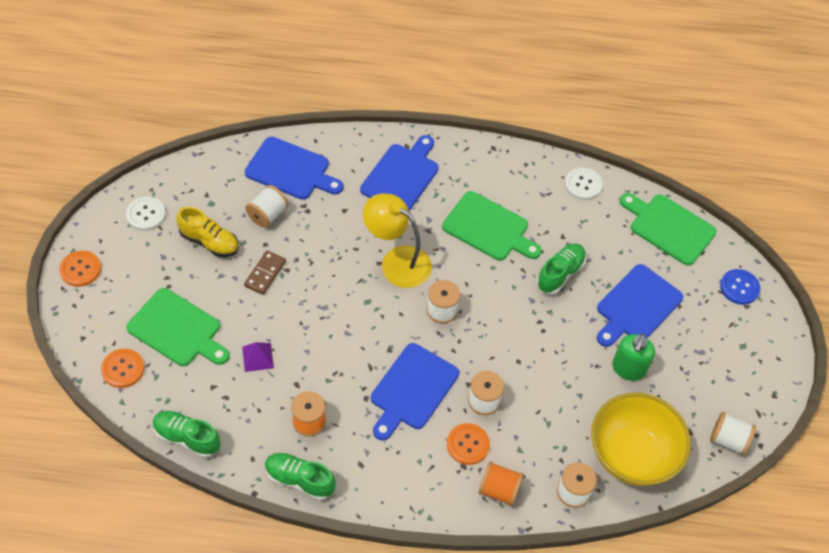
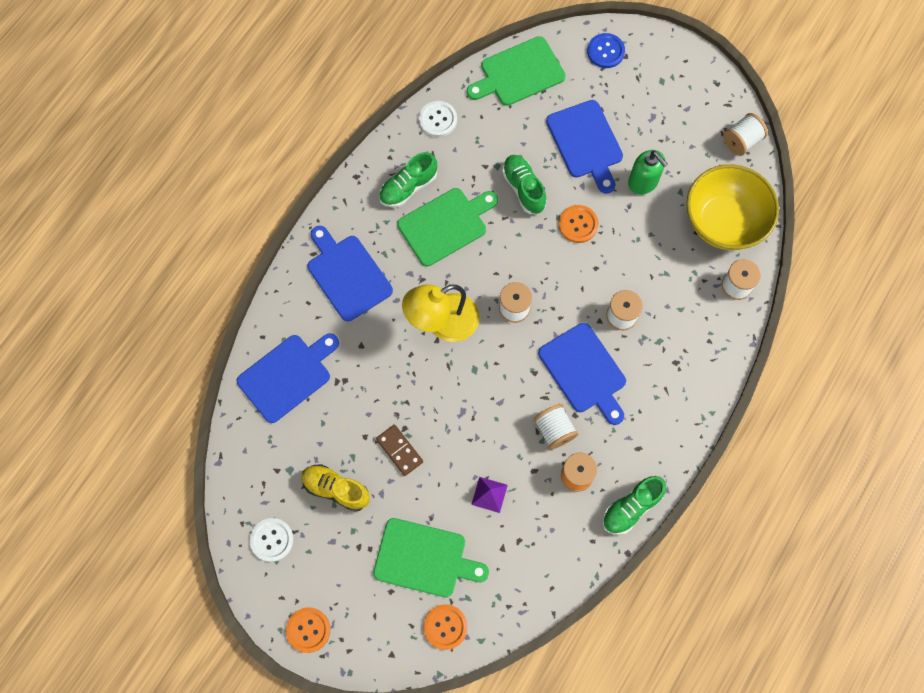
camera: 60 degrees left, 15 degrees up
(177, 329) = (424, 558): green cutting board -> green cutting board turned 45 degrees clockwise
(187, 438) = (546, 592): green shoe -> green shoe (408, 187)
(209, 242) = (336, 489): yellow shoe -> yellow shoe turned 120 degrees counterclockwise
(267, 215) = (331, 420): white spool -> white spool (554, 430)
(468, 444) = (658, 349): orange button -> orange button (578, 224)
(499, 490) = (710, 344): orange spool -> none

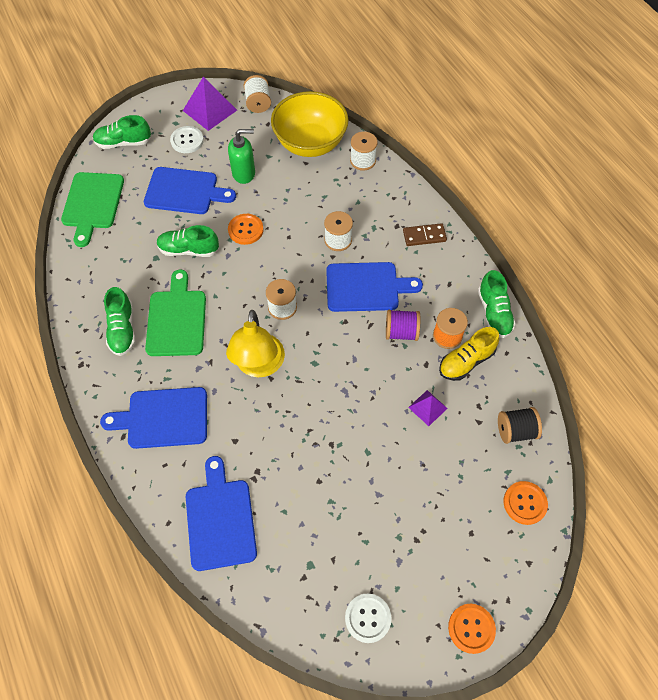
camera: 60 degrees left, 10 degrees down
(336, 489) = (352, 532): yellow shoe -> yellow shoe (466, 361)
(399, 450) = (348, 458): brown domino -> brown domino (424, 236)
(424, 558) = (456, 489): green cutting board -> none
(438, 120) = (83, 278): white button -> white button (187, 140)
(513, 587) = (515, 430): none -> black spool
(554, 430) = (401, 332): white spool -> purple spool
(605, 51) = (124, 142): blue button -> green shoe
(700, 102) = (210, 110): none -> purple pyramid

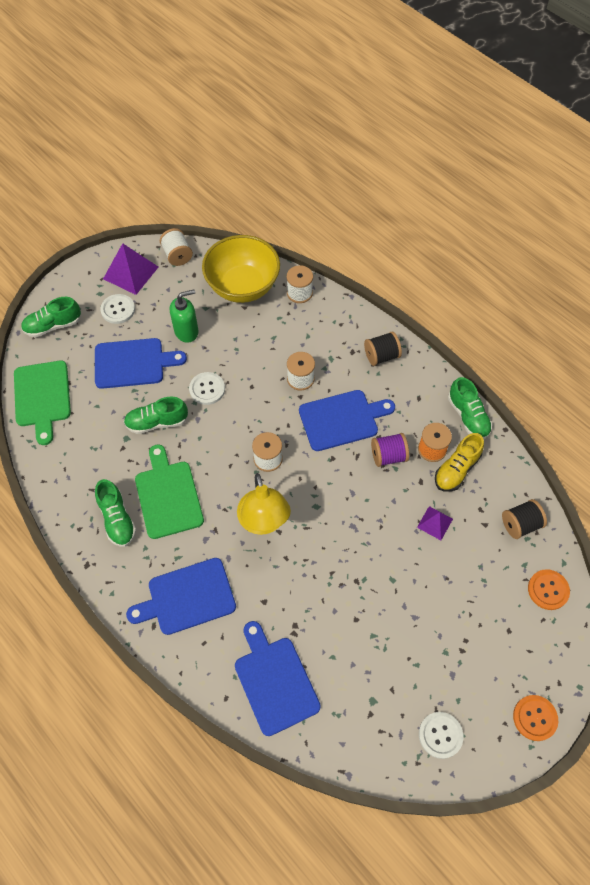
camera: 15 degrees left, 0 degrees up
(245, 230) = (207, 389): orange button -> white button
(424, 236) = (381, 356): brown domino -> black spool

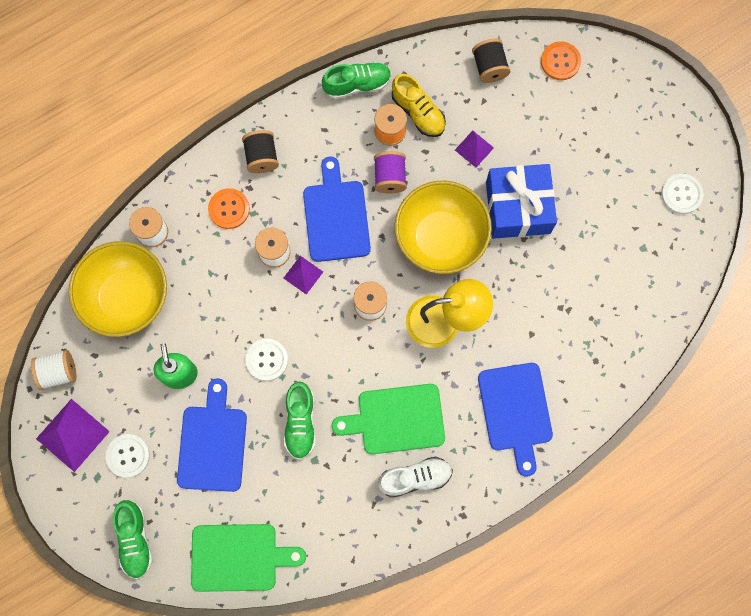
camera: 80 degrees left, 15 degrees up
(117, 519) = (415, 478): green shoe -> white shoe
(275, 681) = (613, 336): blue cutting board -> none
(285, 403) = (303, 275): none -> purple pyramid
(341, 507) = (440, 238): none -> yellow bowl
(386, 571) = (518, 207): none -> blue gift
(535, 718) = (677, 108): orange button -> orange button (229, 209)

